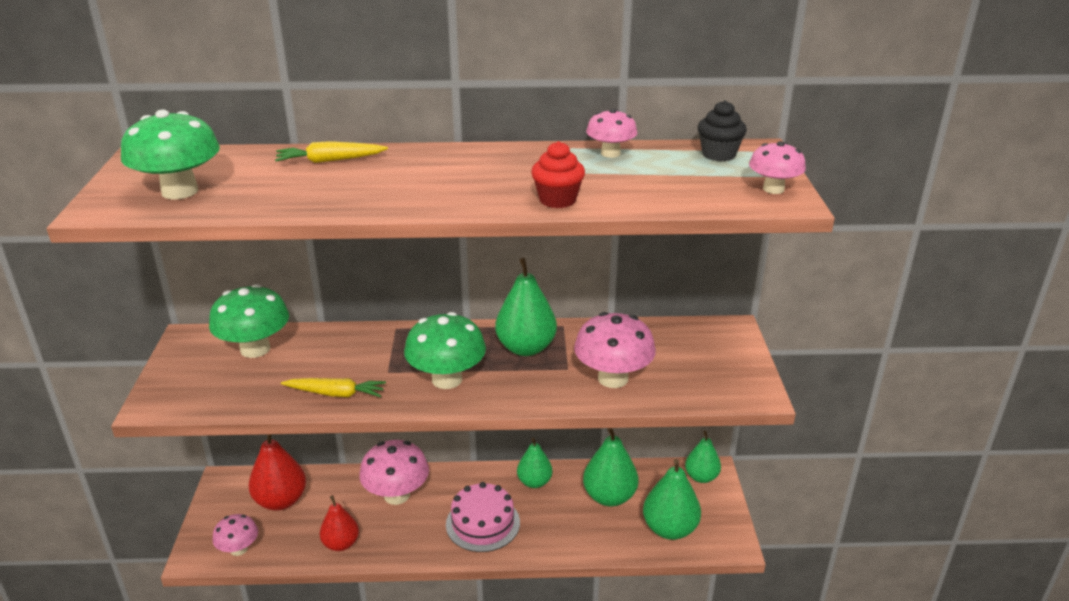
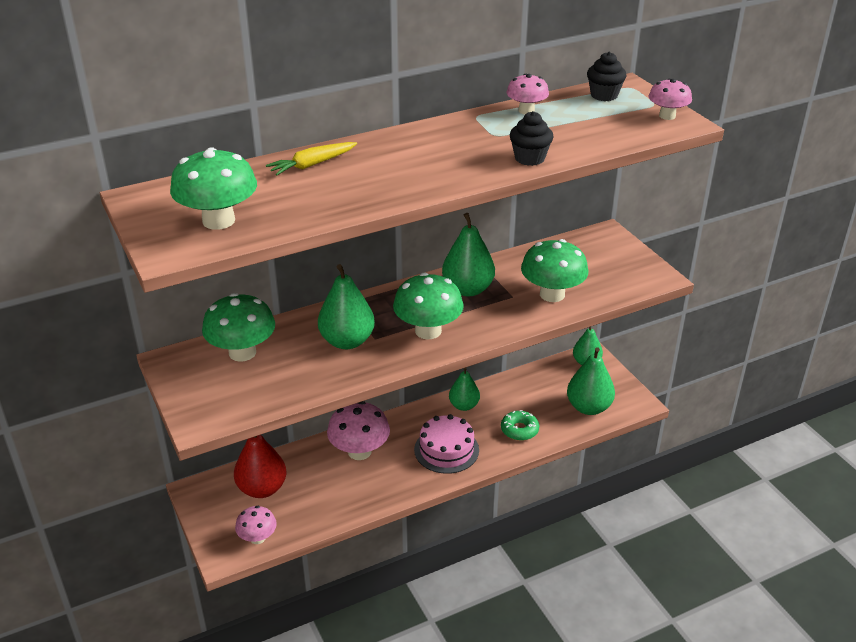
camera: 25 degrees left, 5 degrees up
(336, 394) = (349, 368): yellow carrot -> none
(341, 544) = (343, 504): red pear -> none
(557, 200) = (529, 158): red cupcake -> black cupcake
(574, 528) = (519, 430): none -> green donut
(609, 497) = (529, 398): green pear -> green pear (347, 341)
(613, 378) = (552, 294): pink mushroom -> green mushroom

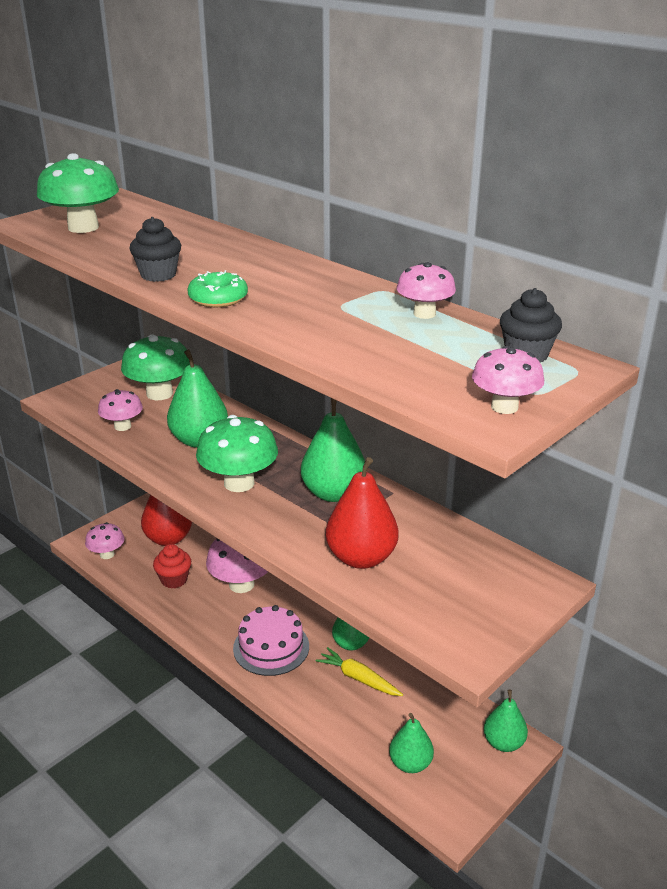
camera: 70 degrees right, 5 degrees down
(290, 383) = (122, 426): none -> pink mushroom
(312, 164) = (208, 240): yellow carrot -> yellow carrot (358, 678)
(327, 494) = (174, 580): none -> red cupcake
(519, 430) = (332, 702): green donut -> green donut (218, 298)
(529, 158) = (291, 331): black cupcake -> black cupcake (158, 275)
(552, 294) = (361, 558): green mushroom -> red pear
(588, 407) = (410, 763): green pear -> green pear, size x0.66

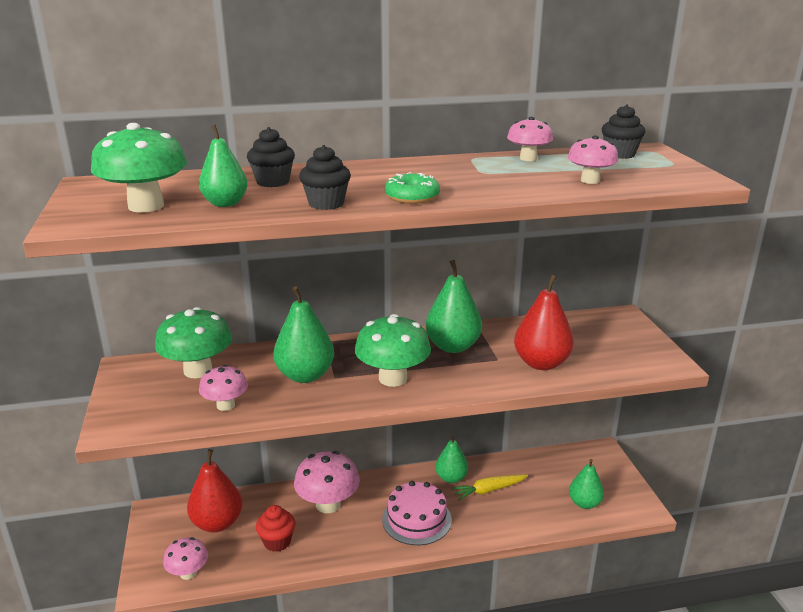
camera: 55 degrees left, 5 degrees down
(190, 243) = (273, 182): none -> black cupcake
(503, 743) = (595, 457): green pear -> green pear (225, 203)
(504, 407) = (685, 174): pink mushroom -> pink mushroom (590, 180)

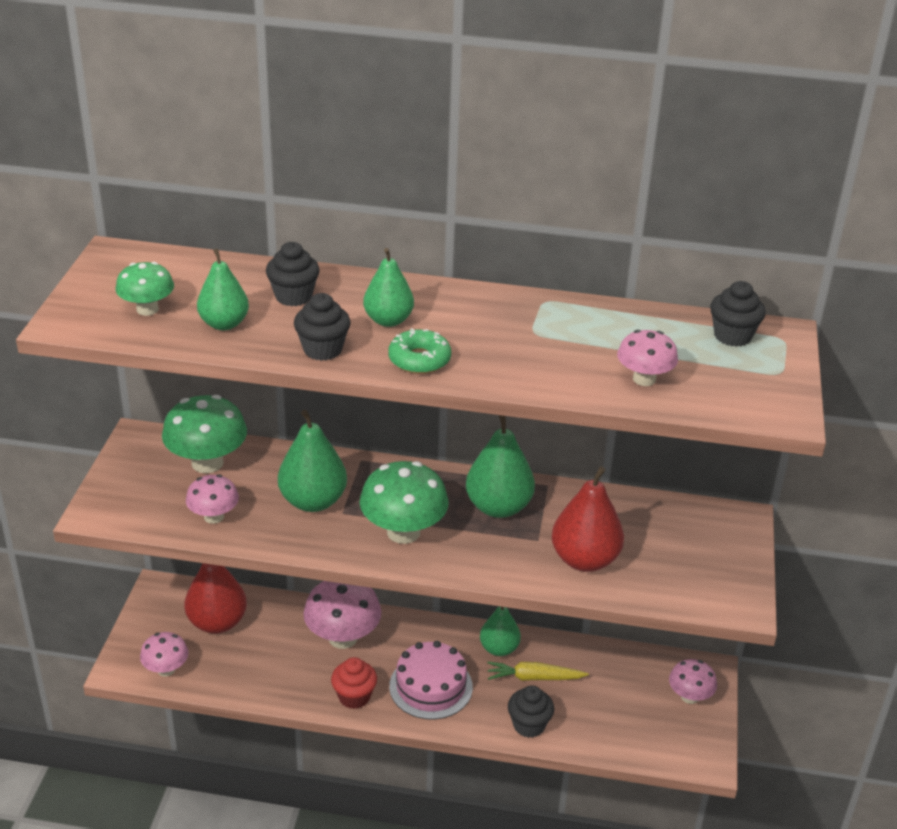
camera: 20 degrees right, 10 degrees up
(146, 206) = (147, 309): green mushroom -> green mushroom, size x0.60
(277, 542) = (269, 664): red cupcake -> red cupcake (354, 697)
(506, 524) = (529, 725): none -> black cupcake
(528, 158) = (611, 318): pink mushroom -> pink mushroom (689, 696)
(584, 503) = (639, 730): green pear -> green pear (388, 320)

